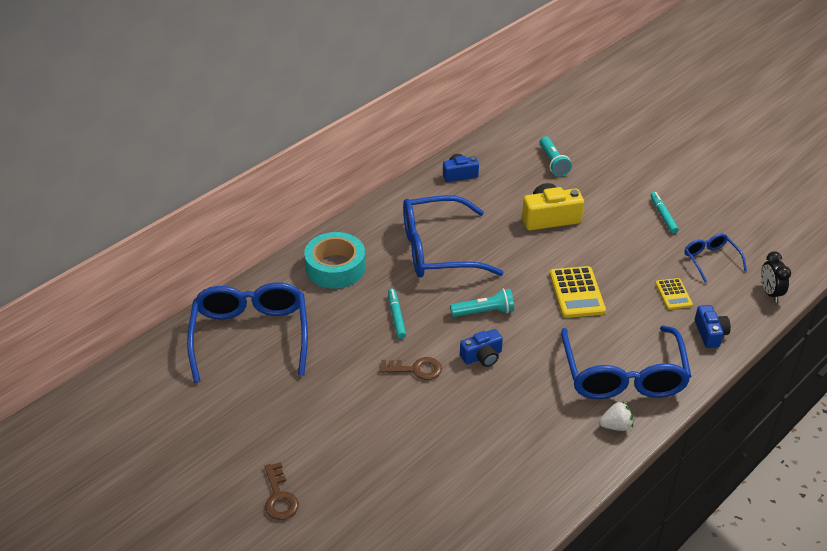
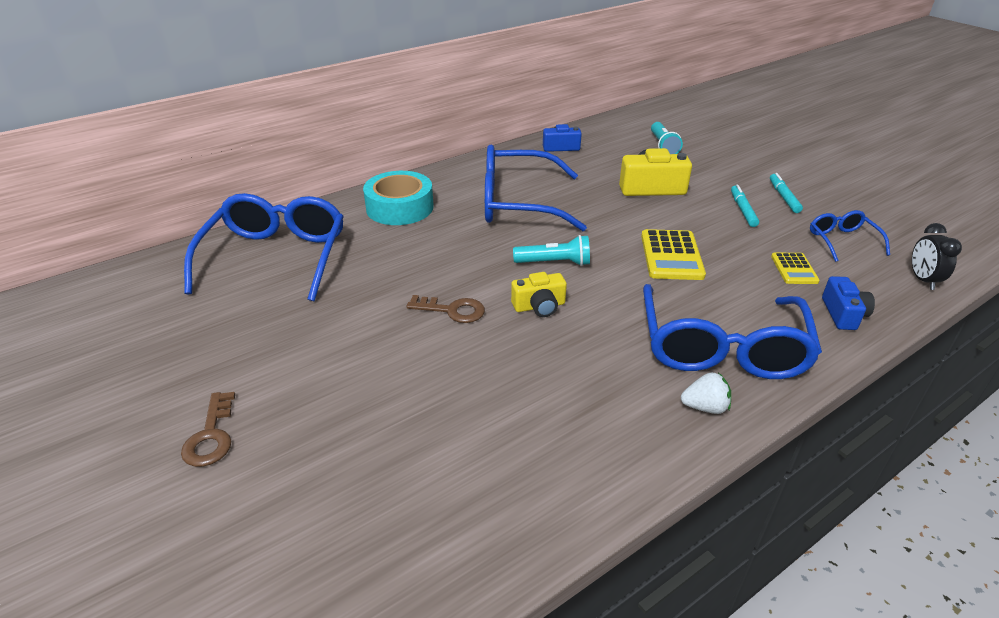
camera: 10 degrees right, 5 degrees down
(396, 317) = (449, 257): turquoise marker -> turquoise marker (742, 210)
(482, 356) = (539, 306): blue camera -> yellow camera

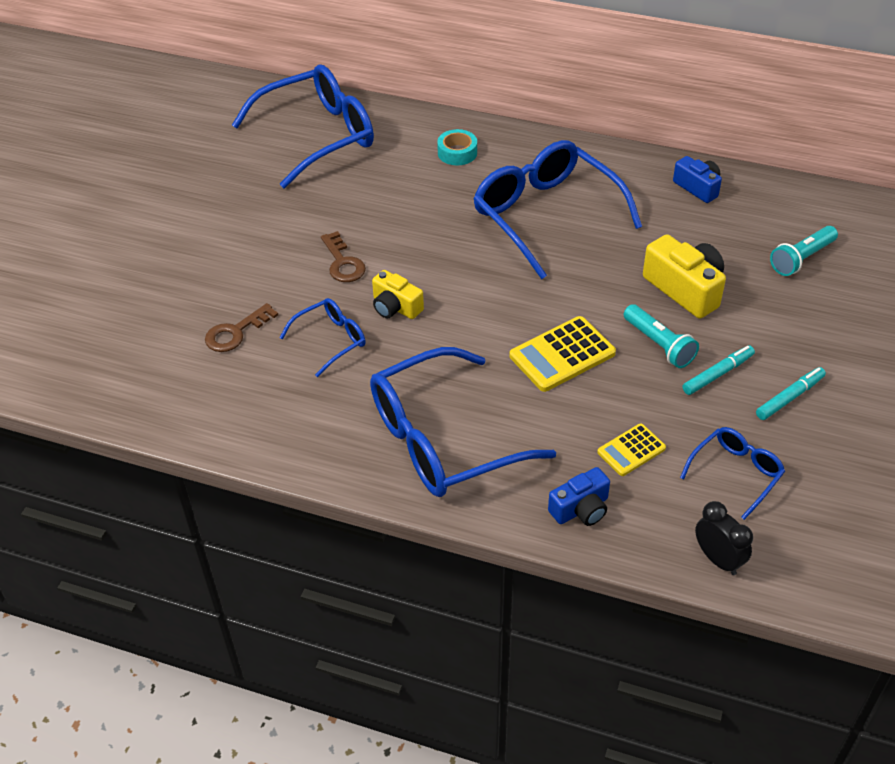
camera: 55 degrees right, 10 degrees up
(211, 436) = (122, 232): brown key -> brown key (235, 332)
(400, 207) = (457, 153): turquoise tape -> turquoise tape, size x0.55
(543, 358) = (331, 340): none -> blue glasses
(554, 263) = (469, 286): turquoise flashlight -> turquoise flashlight (659, 345)
(705, 407) = (353, 455): white strawberry -> none
(922, 280) = (718, 559): black clock -> black clock turned 90 degrees clockwise

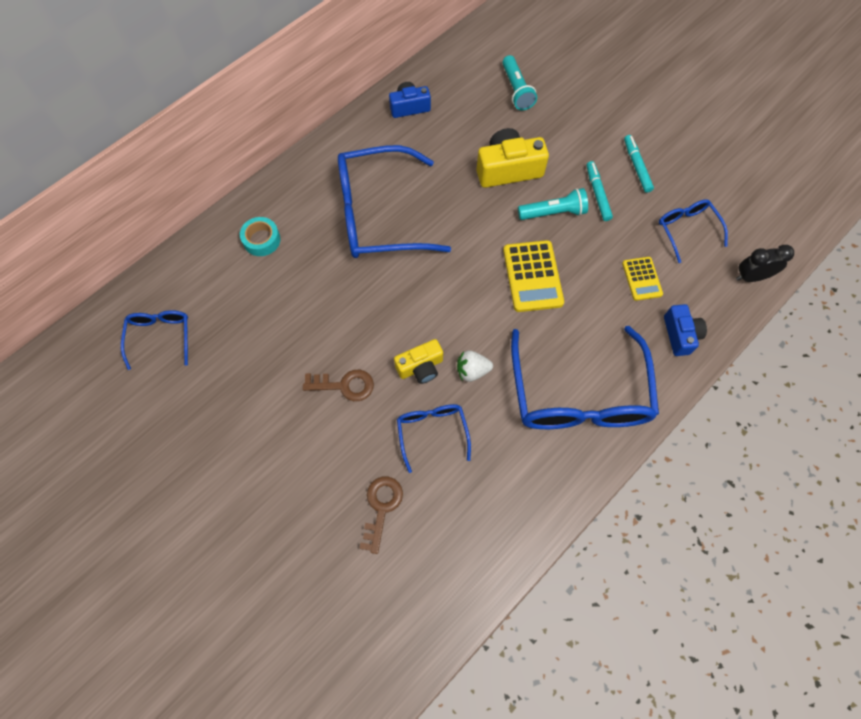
camera: 65 degrees left, 20 degrees up
(235, 332) = (381, 507): brown key -> brown key turned 150 degrees counterclockwise
(318, 136) = (160, 336): blue glasses -> blue glasses, size x0.49
(416, 346) = (472, 371): none -> white strawberry

